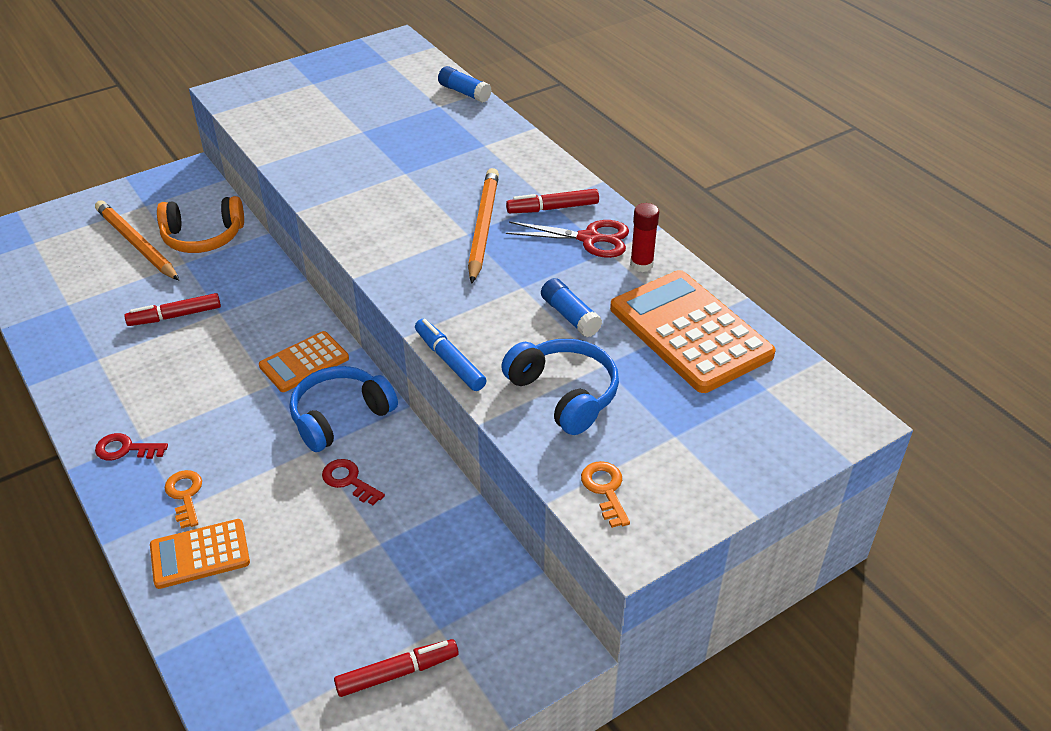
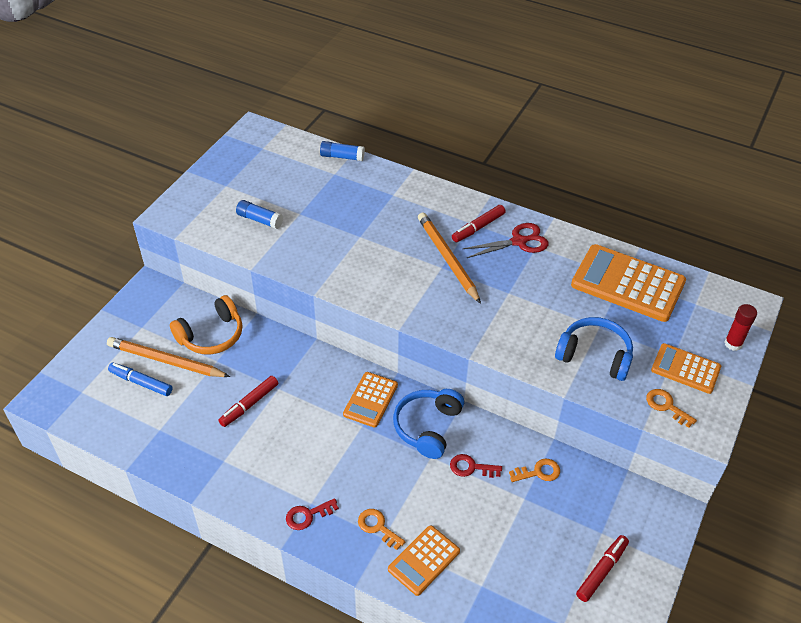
camera: 30 degrees left, 5 degrees up
(425, 522) = (538, 472): none -> orange key
(449, 361) = (511, 363): blue marker -> blue marker (141, 382)
(570, 316) = (554, 301): blue glue stick -> blue glue stick (260, 220)
(641, 264) = (564, 248): red glue stick -> red glue stick (733, 344)
(676, 458) = (685, 369): none -> orange calculator

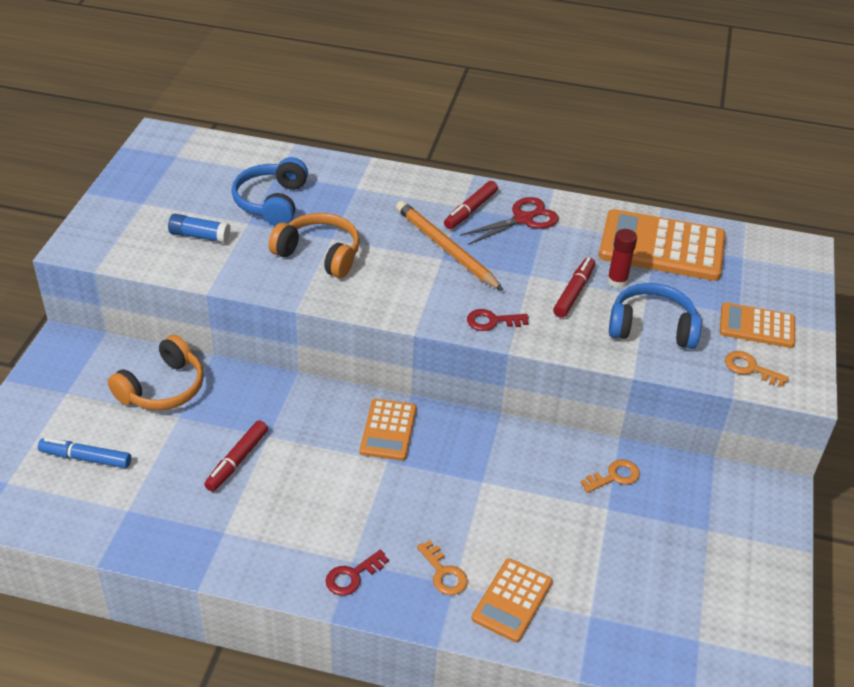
camera: 15 degrees left, 5 degrees down
(166, 361) = (111, 427): orange pencil -> none
(342, 157) = (280, 154): blue glue stick -> none
(346, 249) = (319, 254): none -> orange headphones
(378, 527) = (444, 573): orange key -> orange key turned 150 degrees counterclockwise
(428, 427) = (468, 449): blue headphones -> blue headphones (272, 202)
(471, 467) = (534, 485): red key -> red key (492, 321)
(601, 571) = (722, 571): red marker -> red marker (574, 292)
(733, 344) = (798, 292): red glue stick -> red glue stick (617, 281)

